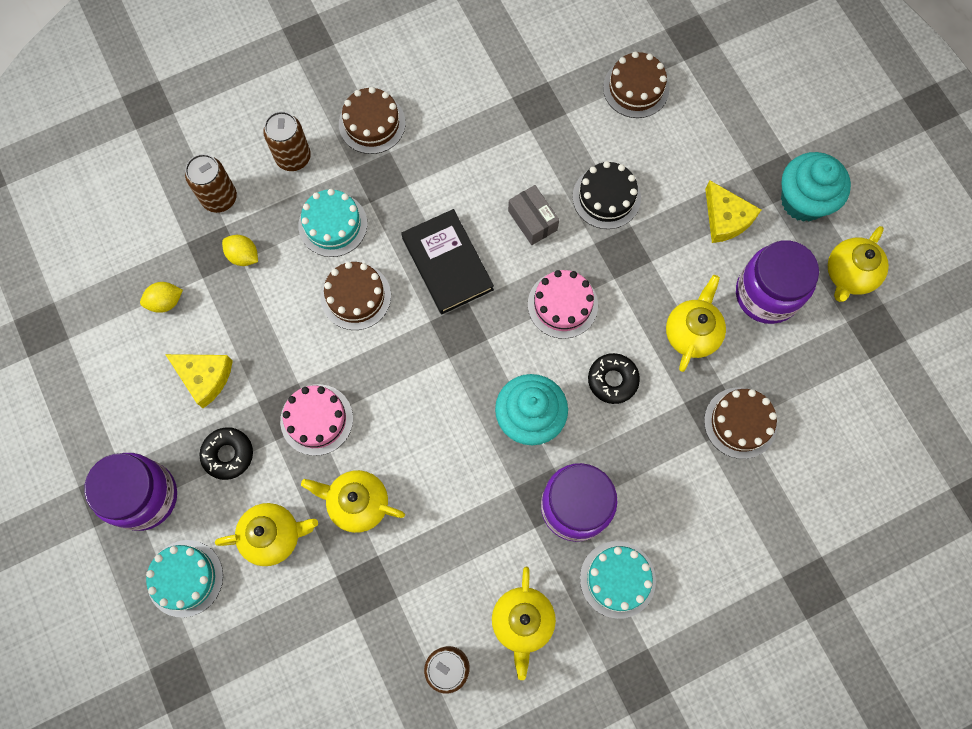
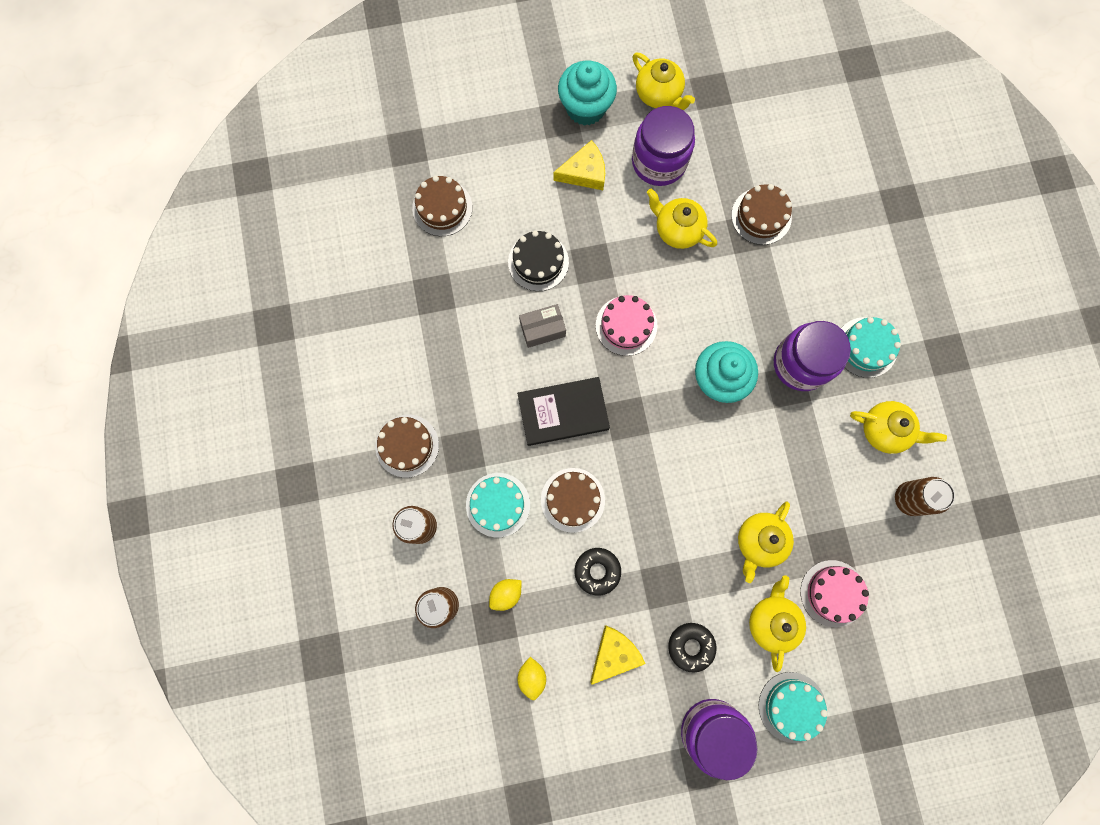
camera: 75 degrees left, 5 degrees up
(316, 419) = (677, 560): pink cake -> pink cake (833, 593)
(612, 380) = (702, 304): black donut -> black donut (597, 571)

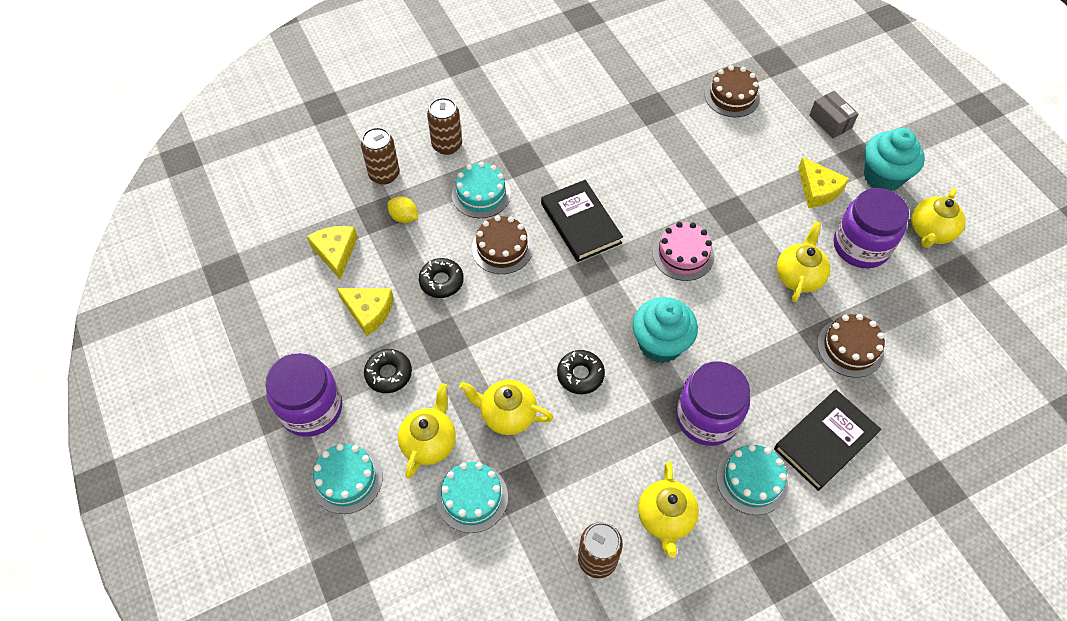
camera: 75 degrees right, 20 degrees down
(407, 445) = (513, 121): brown cake -> none
(532, 676) = (335, 252): yellow lemon -> yellow cheese
(538, 262) = (714, 174): black cake -> none
(542, 329) = (652, 191): grey box -> grey box (830, 122)
(734, 462) = (580, 375): none -> black donut
(771, 621) = (429, 442): yellow teapot -> yellow teapot turned 60 degrees counterclockwise
(833, 593) = (472, 497): pink cake -> turquoise cake
(844, 273) = (825, 441): none -> black book

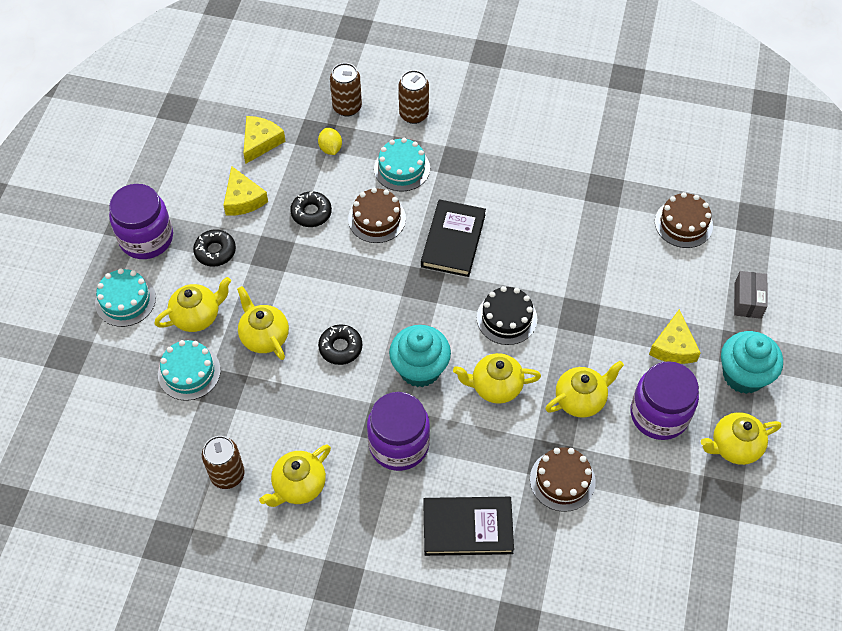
camera: 40 degrees right, 0 degrees up
(683, 254) = (506, 318): pink cake -> black cake
(730, 314) = (495, 386): none -> yellow teapot
(751, 480) = (384, 510): turquoise cake -> none

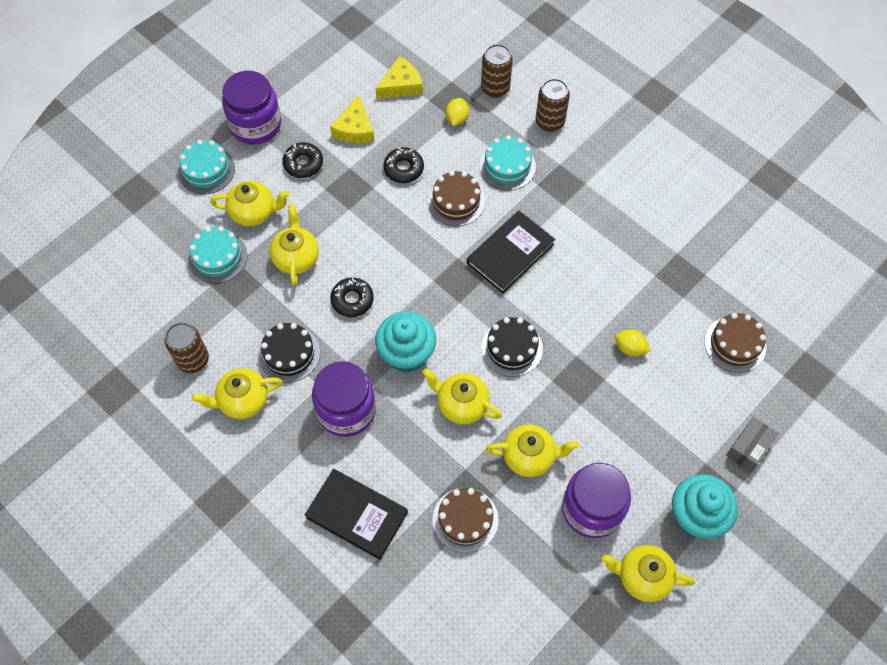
camera: 30 degrees right, 5 degrees up
(314, 423) = (289, 354): none -> black cake
(603, 268) = (630, 348): none -> yellow lemon
(673, 346) = (647, 454): yellow cheese -> none

